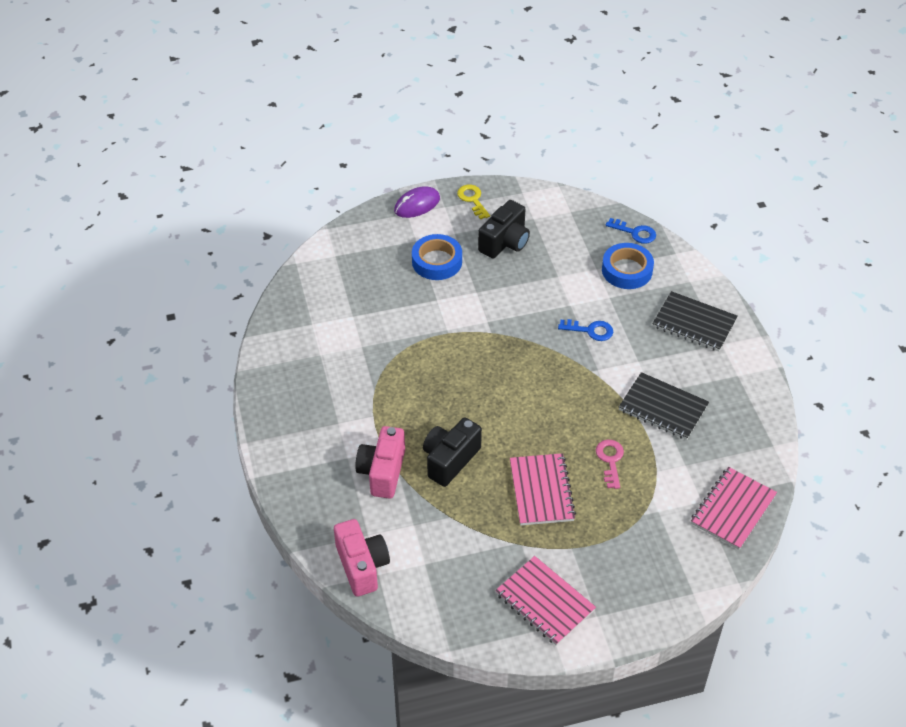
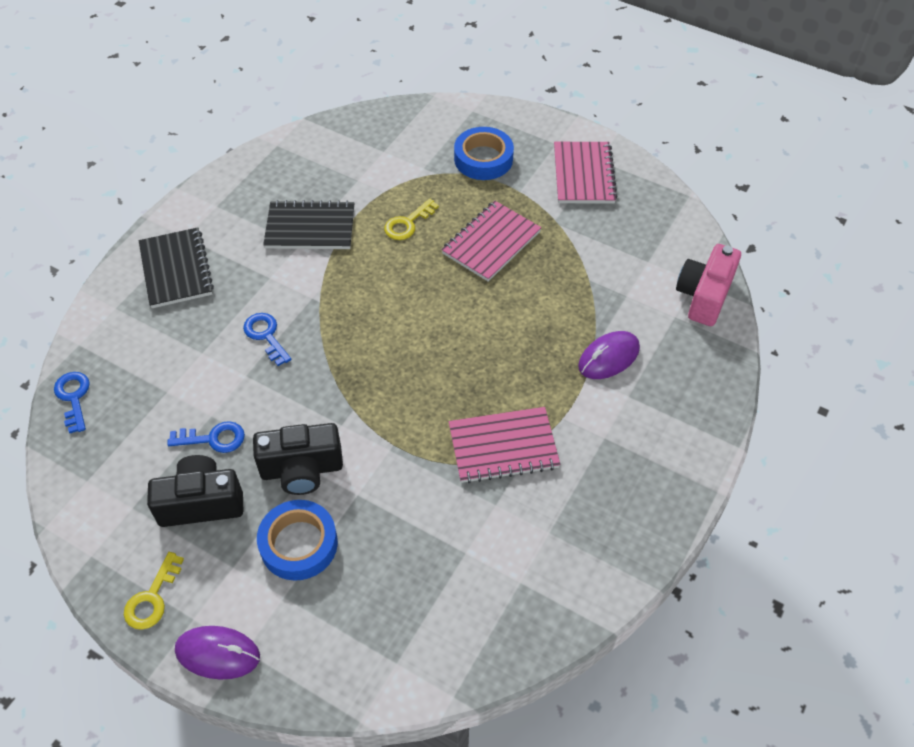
camera: 135 degrees left, 5 degrees up
(382, 472) = (608, 357): pink camera -> purple mouse
(450, 460) = (537, 322): black camera -> black camera (302, 470)
(540, 268) = (214, 439): none -> blue key
(610, 460) = (407, 223): pink key -> yellow key
(627, 270) = (145, 365): blue tape -> blue tape (483, 159)
(663, 408) = (310, 227): black notebook -> black notebook turned 75 degrees counterclockwise
(732, 509) = (371, 131): pink notebook -> pink notebook (503, 447)

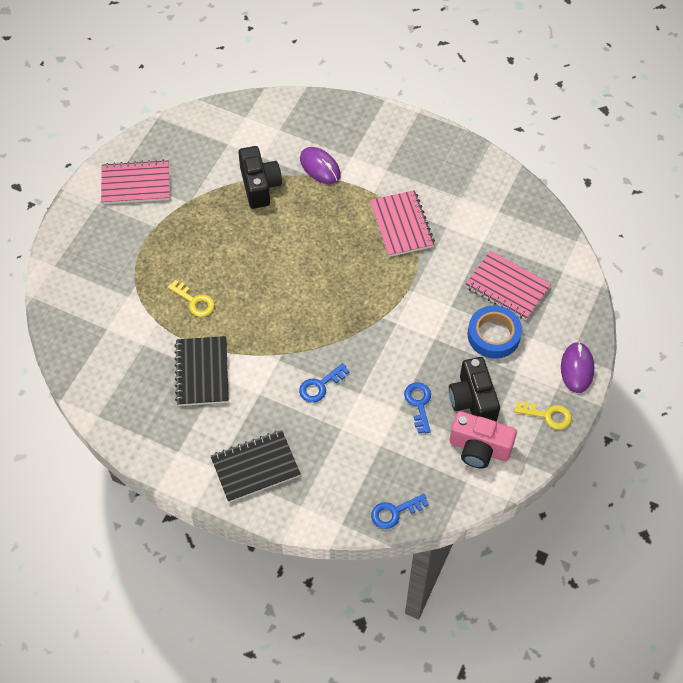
camera: 95 degrees left, 5 degrees up
(302, 470) = (437, 342): black camera -> black camera (259, 186)
(483, 159) = (117, 253): blue tape -> none
(491, 243) = (213, 242): pink notebook -> pink notebook (507, 287)
(704, 296) = (259, 112): pink camera -> pink camera (479, 448)

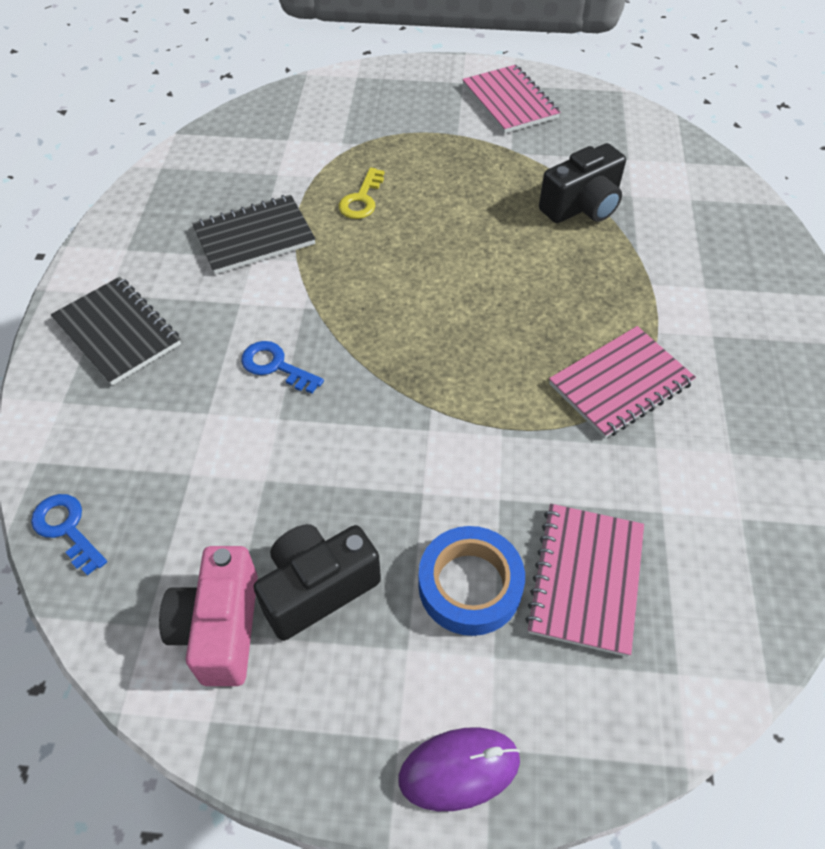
camera: 70 degrees right, 5 degrees down
(320, 167) = (659, 258): purple mouse -> none
(419, 403) = (285, 505): blue key -> none
(548, 415) = (327, 738): yellow key -> none

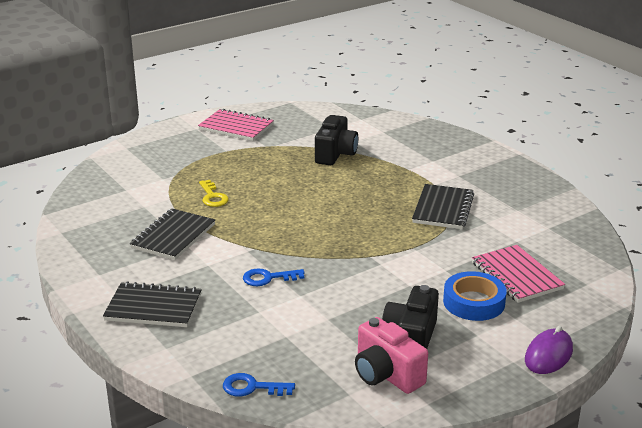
camera: 40 degrees left, 25 degrees down
(620, 384) = (443, 209): pink notebook -> black notebook

